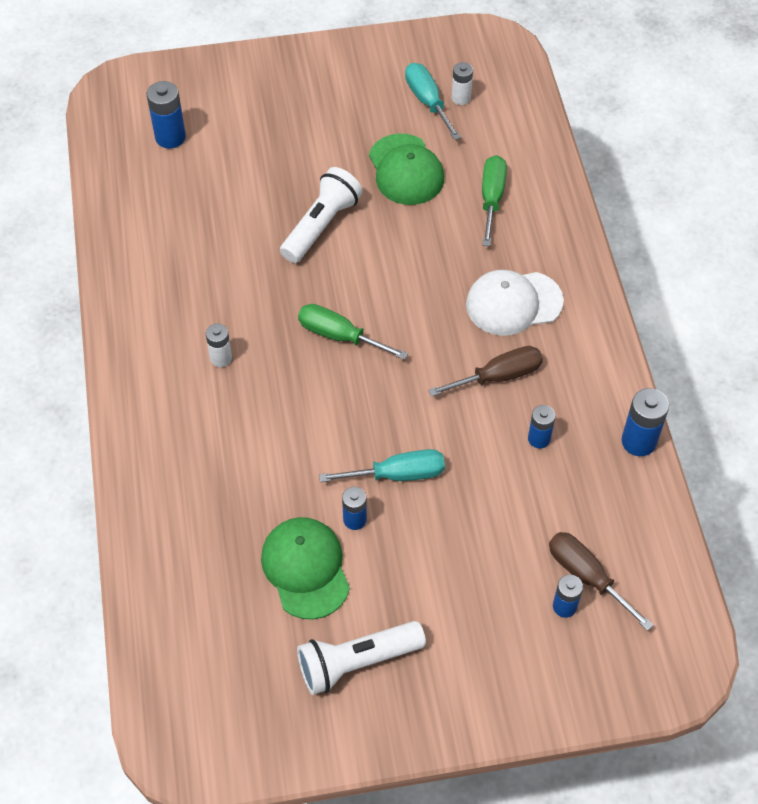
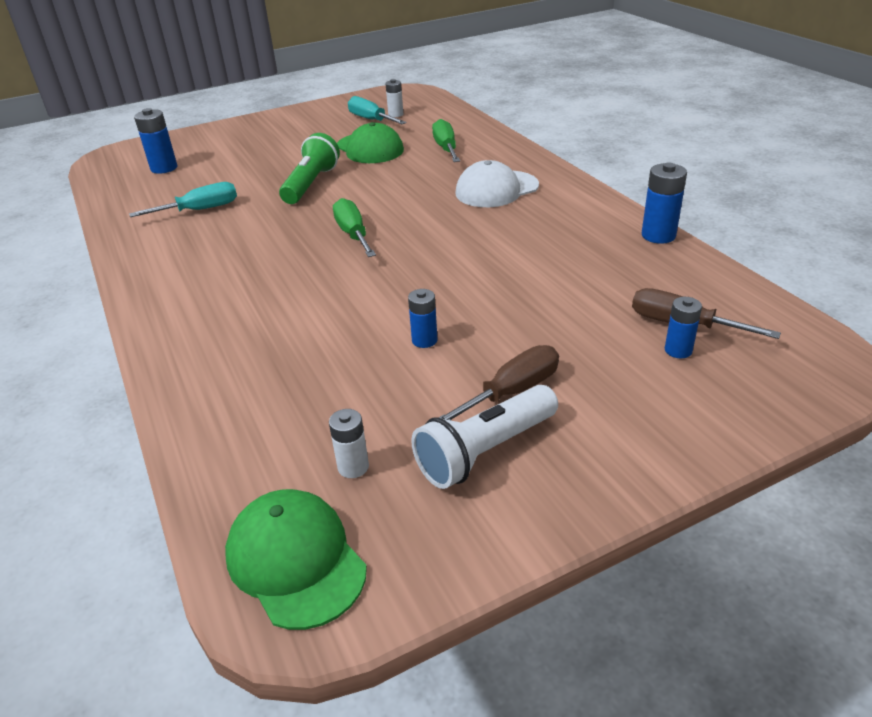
camera: 15 degrees left, 20 degrees down
(221, 358) = (244, 268): white battery -> white battery (353, 467)
(305, 568) = (388, 388): green cap -> green cap (296, 560)
(321, 225) = (311, 184): white flashlight -> green flashlight
(339, 336) = (353, 234): green screwdriver -> green screwdriver turned 60 degrees clockwise
(398, 474) = (452, 301): turquoise screwdriver -> turquoise screwdriver (200, 210)
(498, 376) = (510, 227): brown screwdriver -> brown screwdriver (512, 392)
(539, 439) = (570, 252): blue battery -> none

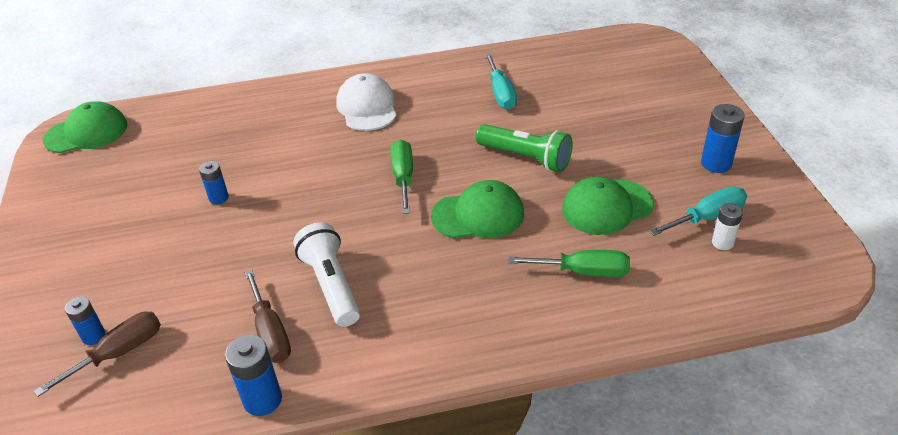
camera: 105 degrees right, 5 degrees up
(164, 168) = (606, 70): blue battery -> blue battery (716, 163)
(353, 234) = (403, 177): green screwdriver -> green screwdriver turned 90 degrees counterclockwise
(353, 467) = (128, 155): white battery -> none
(397, 191) = (478, 215): none -> green cap
(485, 451) = (93, 207): white flashlight -> white flashlight (331, 285)
(496, 189) = (444, 292): white cap -> white cap (367, 107)
(512, 392) = (130, 230): brown screwdriver -> brown screwdriver (270, 332)

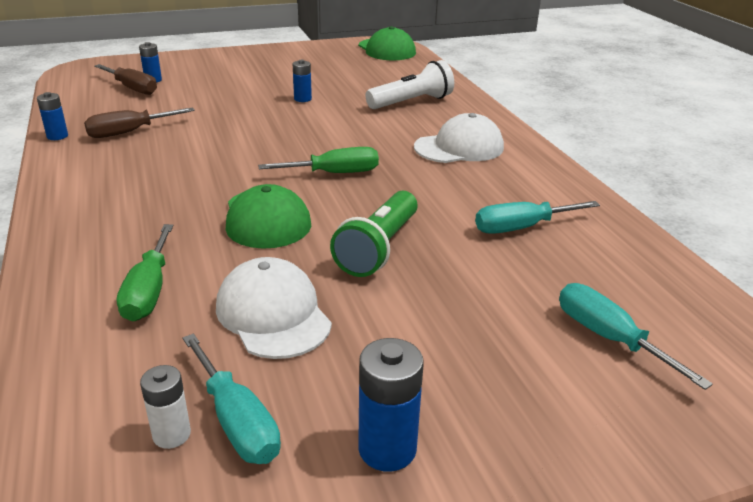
camera: 80 degrees right, 10 degrees down
(262, 400) = (57, 136): blue battery -> blue battery, size x0.65
(331, 285) = (177, 150): white flashlight -> white flashlight (411, 102)
(607, 207) = (273, 314): green cap -> white cap
(618, 81) = (608, 338): none -> turquoise screwdriver

